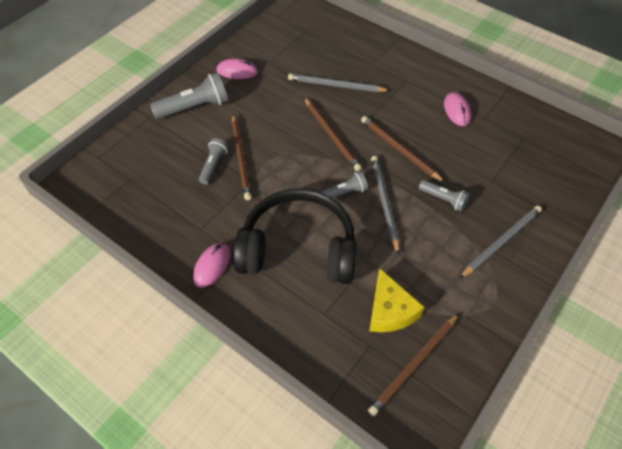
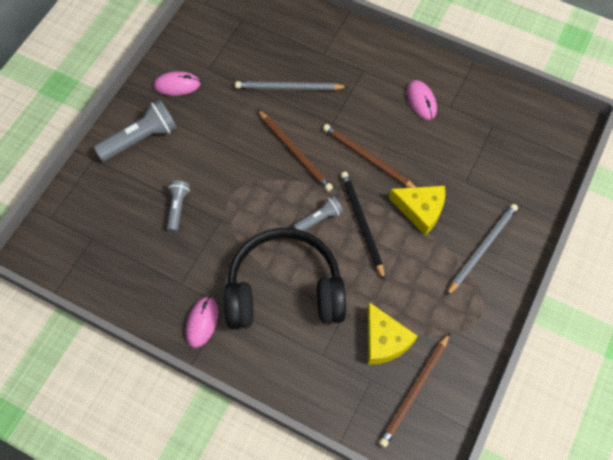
camera: 10 degrees left, 10 degrees up
(241, 158) = (205, 194): brown pencil -> none
(384, 203) = (362, 223): grey pencil -> black pencil
(443, 199) = (420, 210): grey flashlight -> yellow cheese

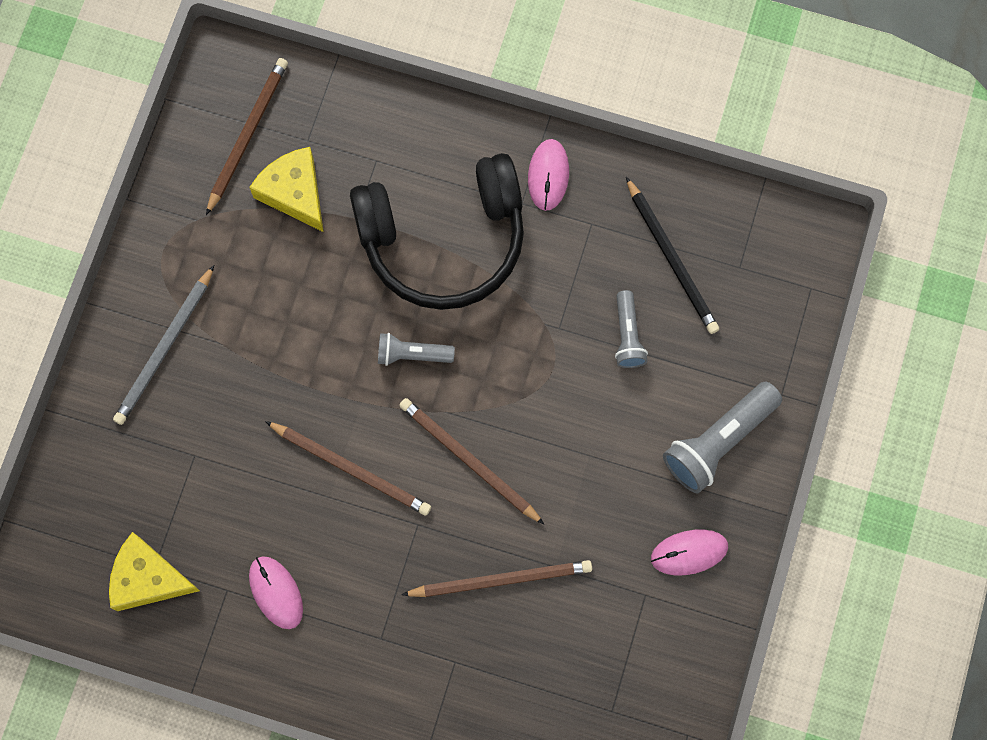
camera: 170 degrees right, 10 degrees up
(288, 88) = (501, 579): grey pencil -> brown pencil
(319, 219) = (412, 354): grey flashlight -> grey flashlight turned 45 degrees clockwise
(362, 223) = (347, 357): black pencil -> black pencil (672, 259)
(420, 210) = (261, 394): yellow cheese -> yellow cheese (148, 578)

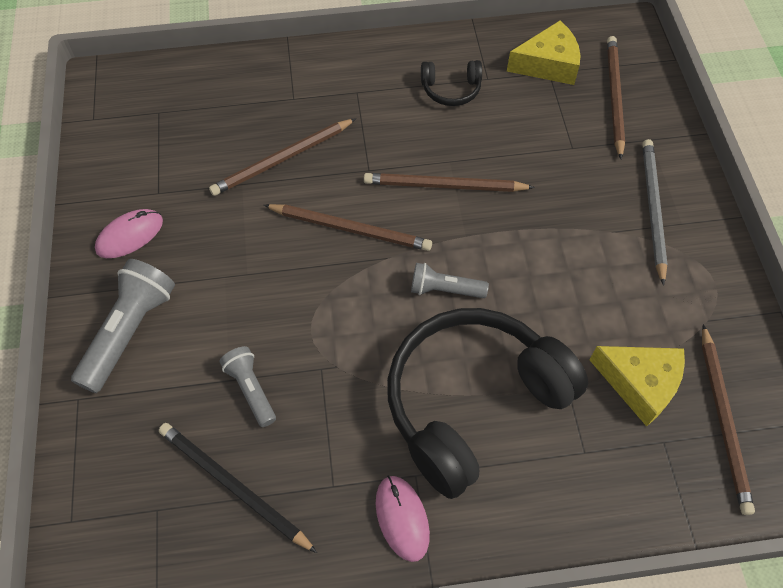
camera: 155 degrees right, 15 degrees down
(107, 500) = (614, 96): none -> brown pencil
(276, 592) = (451, 89): pink mouse -> black headphones
(412, 354) = (444, 289): grey flashlight -> grey flashlight turned 150 degrees counterclockwise

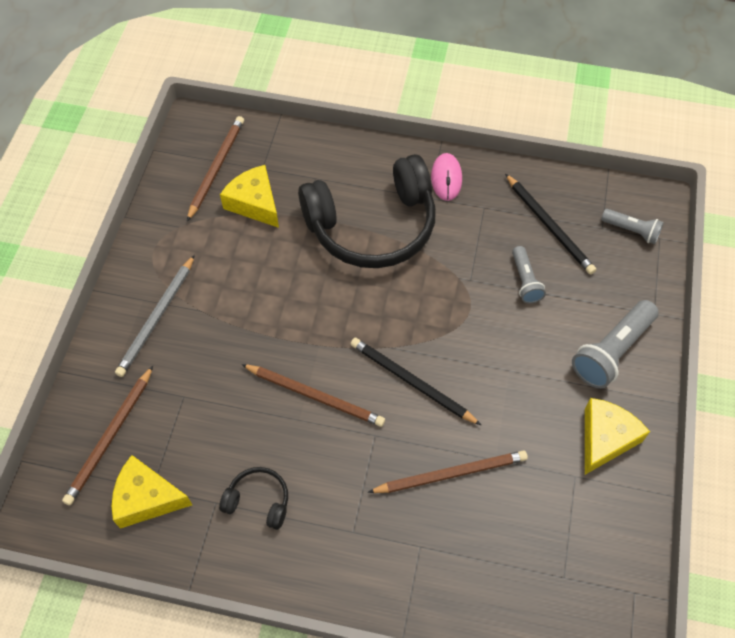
camera: 160 degrees left, 0 degrees up
(130, 235) = (605, 438): pink mouse -> yellow cheese
(350, 229) = (411, 382): brown pencil -> black pencil
(444, 289) = (356, 307): grey flashlight -> grey flashlight (631, 231)

